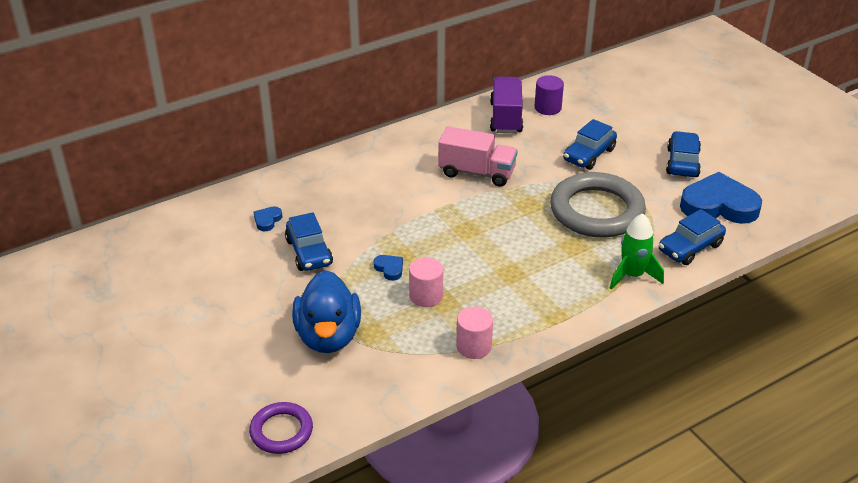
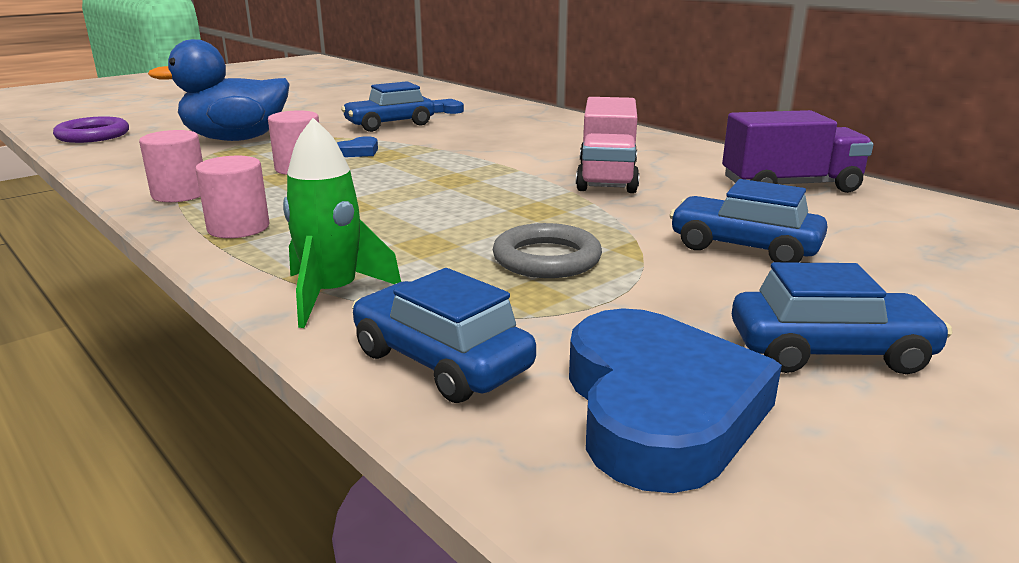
camera: 80 degrees right, 15 degrees down
(542, 313) = (238, 228): none -> pink cylinder
(547, 108) = (870, 211): purple cylinder -> none
(596, 211) = (546, 259): grey ring -> grey ring, size x0.53

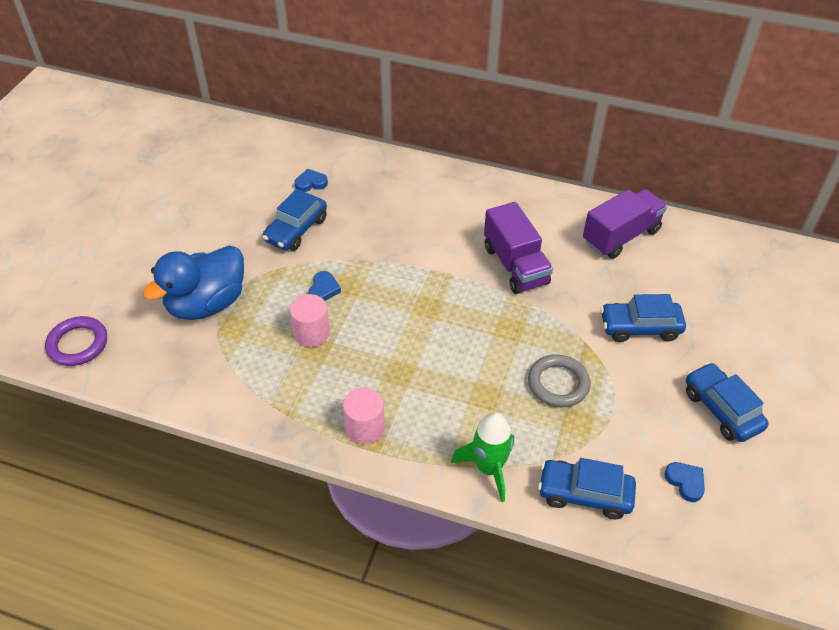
camera: 30 degrees left, 25 degrees up
(180, 194) = (275, 404): pink cylinder -> none
(607, 177) = (515, 265): pink truck -> purple truck
(659, 408) = (685, 482): blue heart -> blue heart, size x0.42
(829, 351) = (721, 409): blue car -> blue car turned 90 degrees counterclockwise

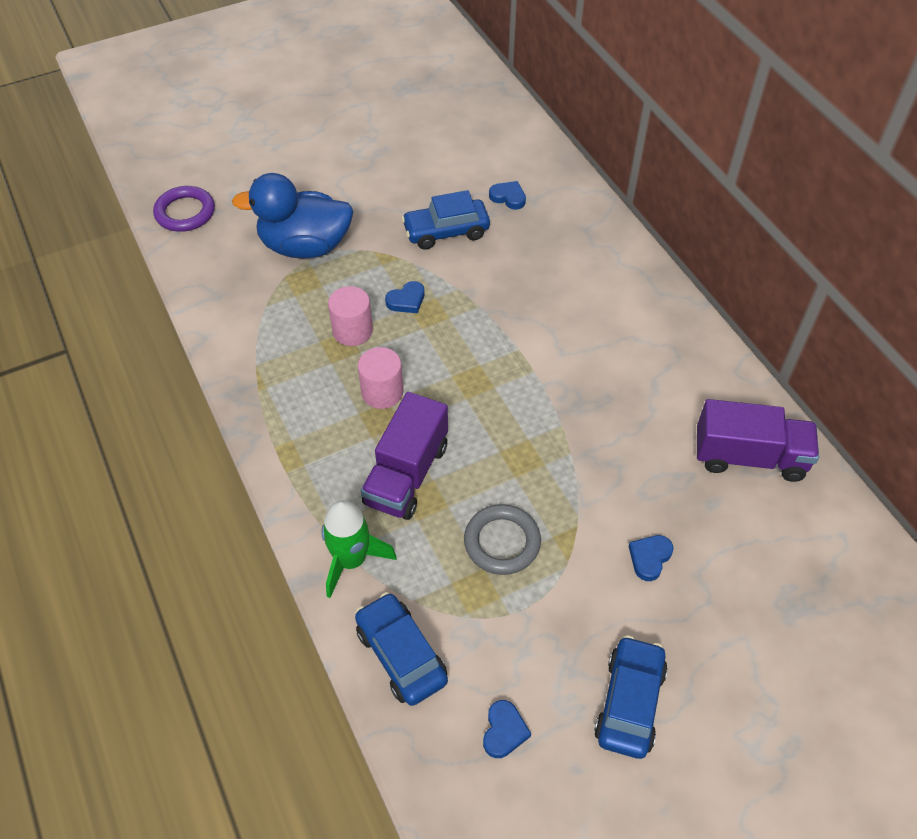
camera: 45 degrees right, 5 degrees up
(365, 428) = (299, 442): pink cylinder -> pink cylinder (382, 392)
(515, 265) = (601, 404): purple truck -> purple truck (406, 474)
(640, 327) = (649, 558): blue car -> blue heart

